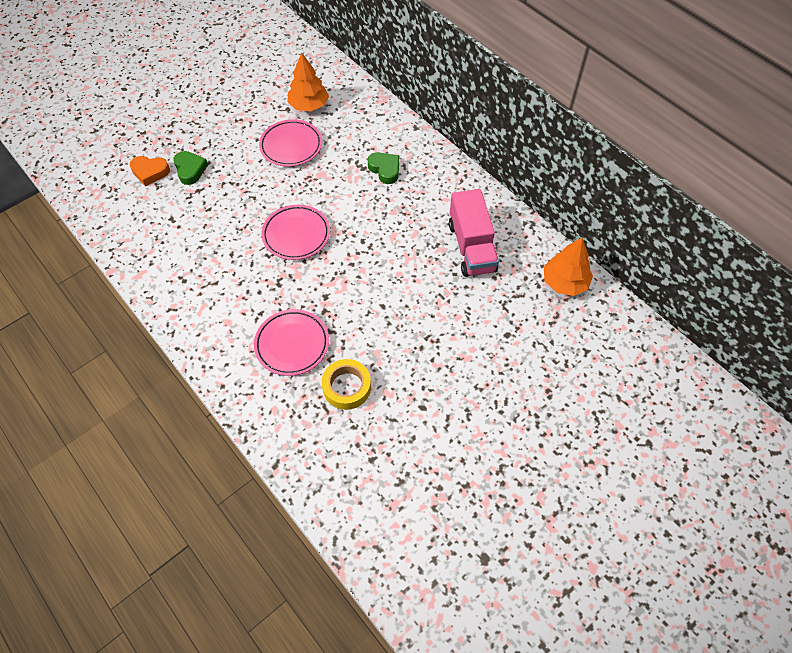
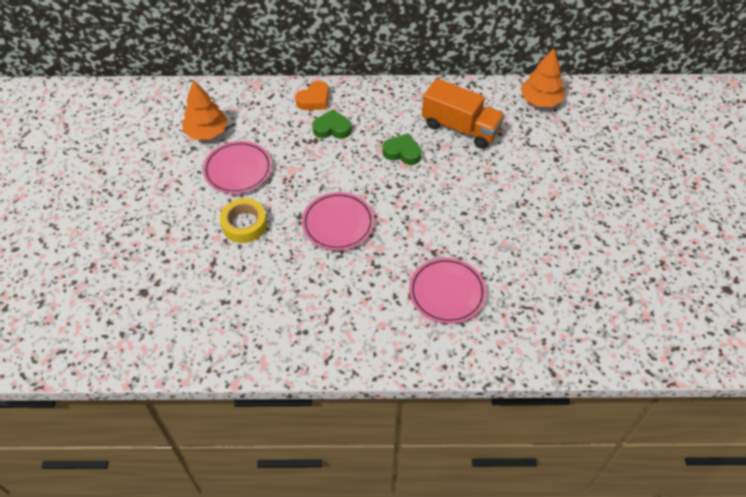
camera: 50 degrees left, 5 degrees down
(150, 172) = (149, 287): orange heart -> orange heart (314, 100)
(190, 170) = (182, 255): green heart -> green heart (402, 152)
(347, 387) = (519, 281): yellow tape -> yellow tape (244, 224)
(471, 247) = (460, 128): pink truck -> orange truck

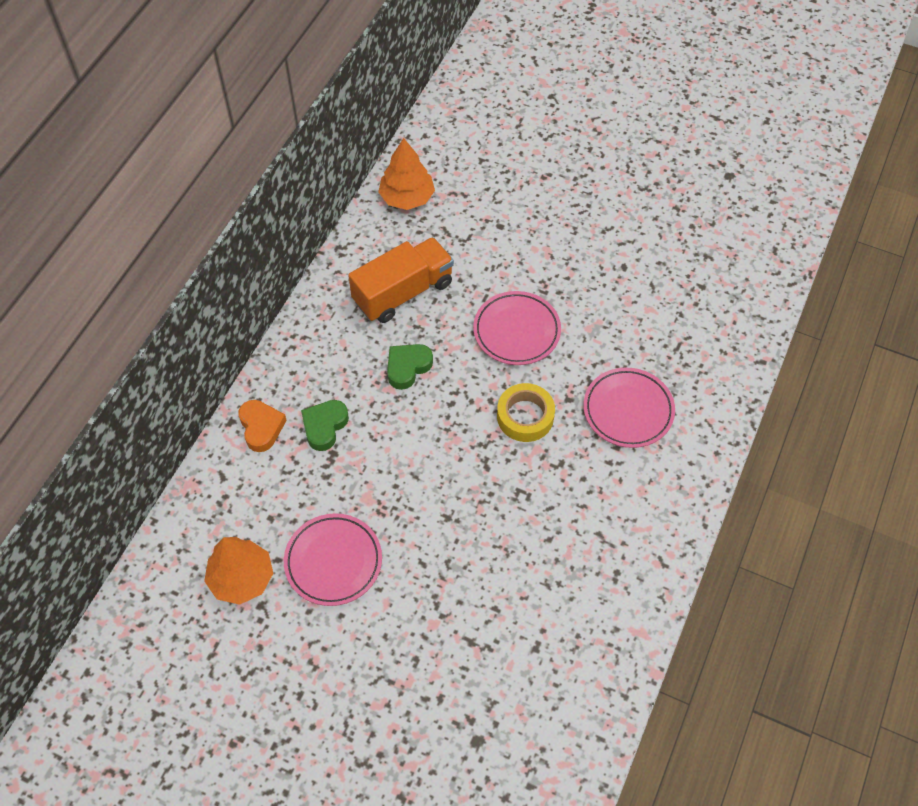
camera: 65 degrees left, 5 degrees up
(244, 224) = (428, 584): yellow tape -> yellow tape (525, 416)
(338, 224) = (480, 479): pink plate -> pink plate (516, 331)

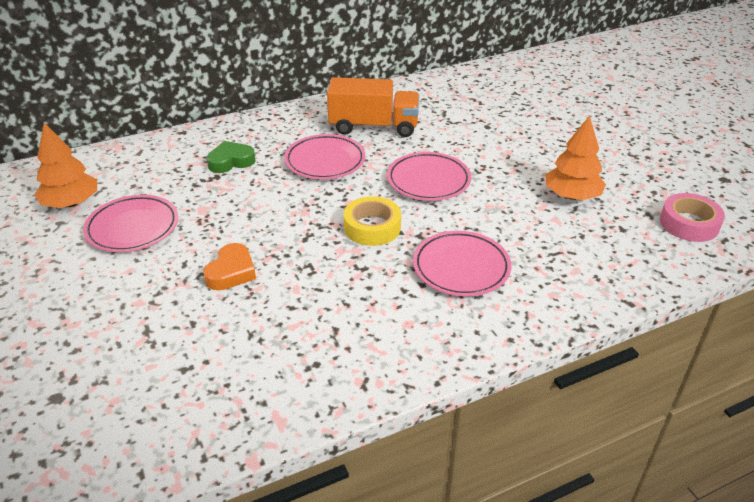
camera: 40 degrees right, 20 degrees down
(261, 427) = (194, 143): orange heart -> orange heart (231, 272)
(407, 197) = (438, 88): orange tree -> orange tree (571, 196)
(407, 367) = (325, 161): green heart -> pink plate
(741, 248) = (689, 223): none -> pink tape

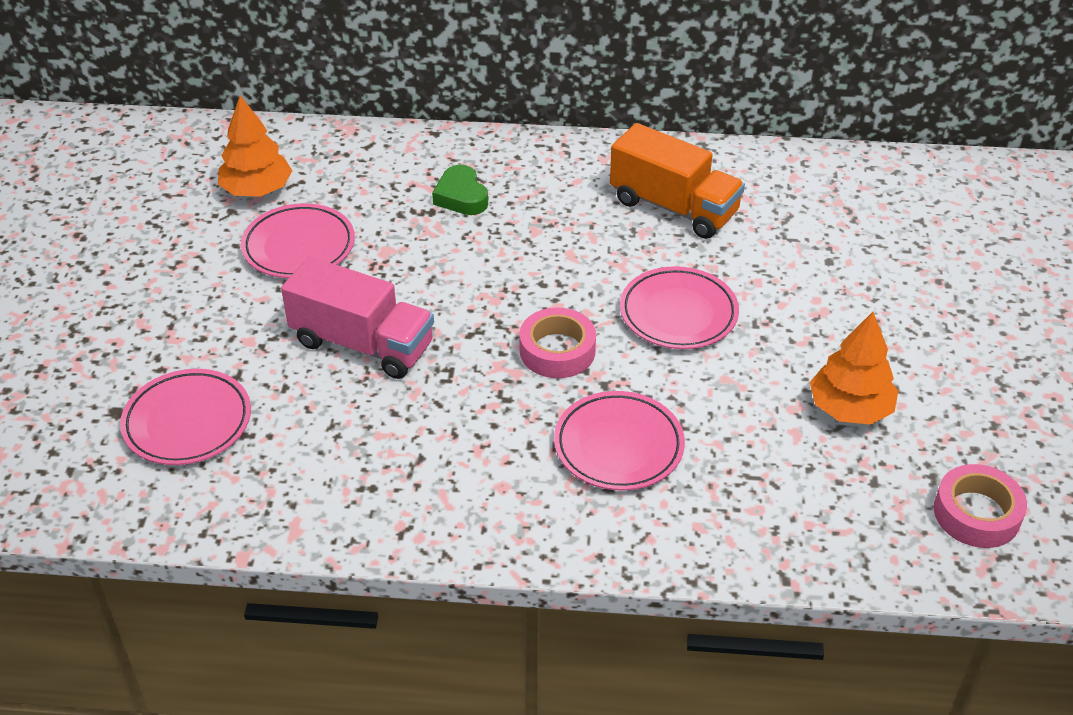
camera: 30 degrees right, 5 degrees up
(231, 161) = (461, 196): green heart -> green heart turned 120 degrees counterclockwise
(231, 272) = (362, 344): orange heart -> pink truck
(325, 161) = (572, 237): pink plate -> pink plate (187, 422)
(372, 227) = (557, 350): yellow tape -> pink tape

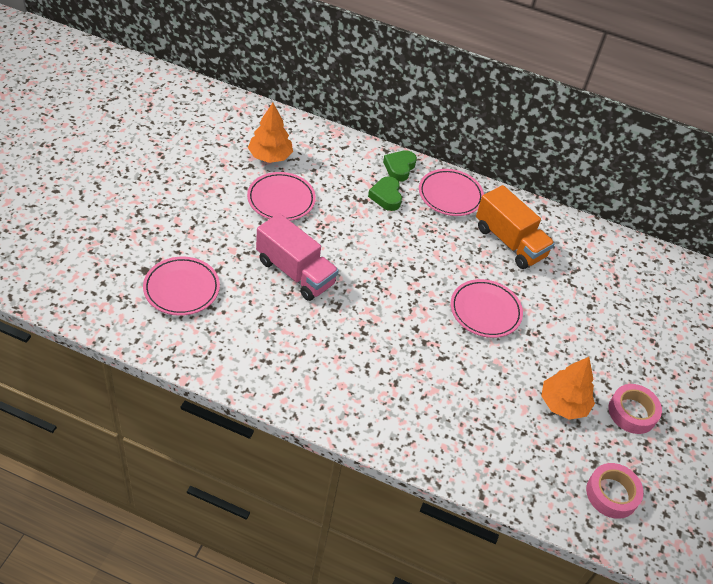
camera: 10 degrees right, 5 degrees up
(465, 151) = (399, 168): none -> green heart
(557, 350) = (405, 312): pink tape -> pink tape (632, 412)
(618, 446) = (417, 382): pink plate -> pink plate (450, 195)

